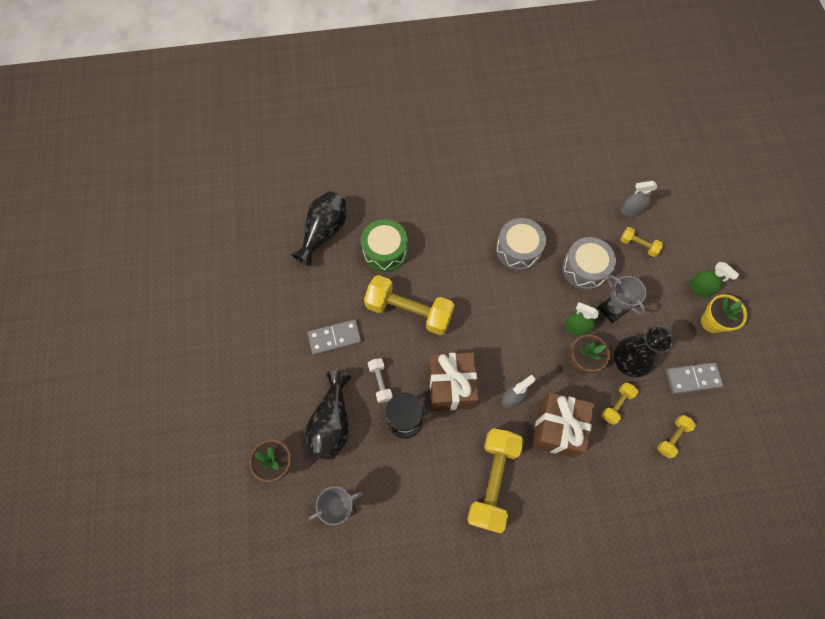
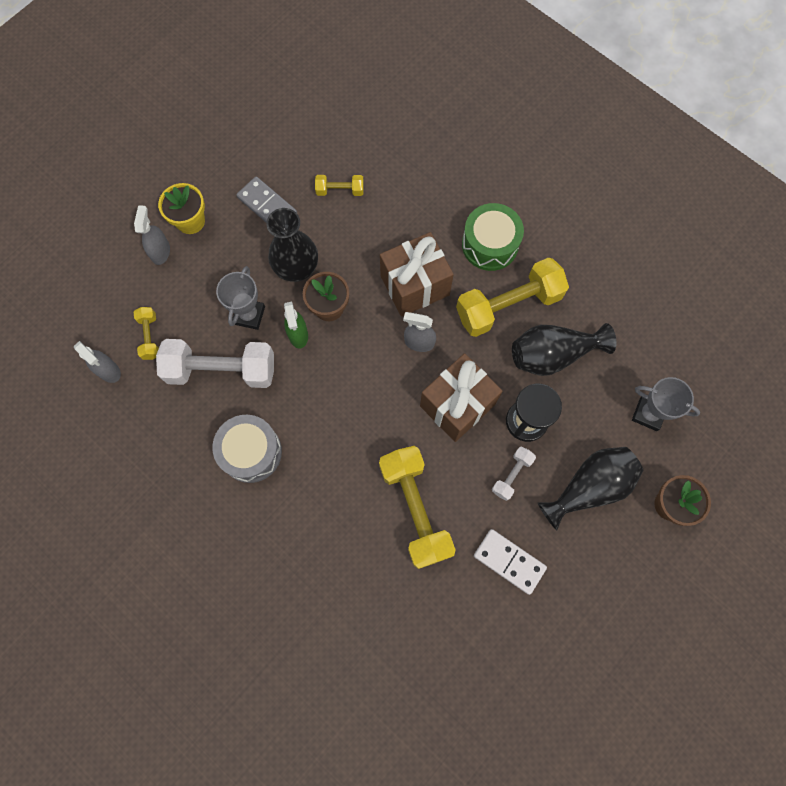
camera: 130 degrees left, 5 degrees up
(324, 232) = (402, 690): black vase -> black vase (552, 355)
(334, 338) = (509, 561): grey domino -> white domino
(385, 251) = (368, 595): green drum -> green drum (490, 244)
(584, 269) = (221, 370): grey drum -> white dumbbell
(616, 405) = (348, 251): yellow dumbbell -> none
(699, 289) = (160, 252): green spray bottle -> grey spray bottle

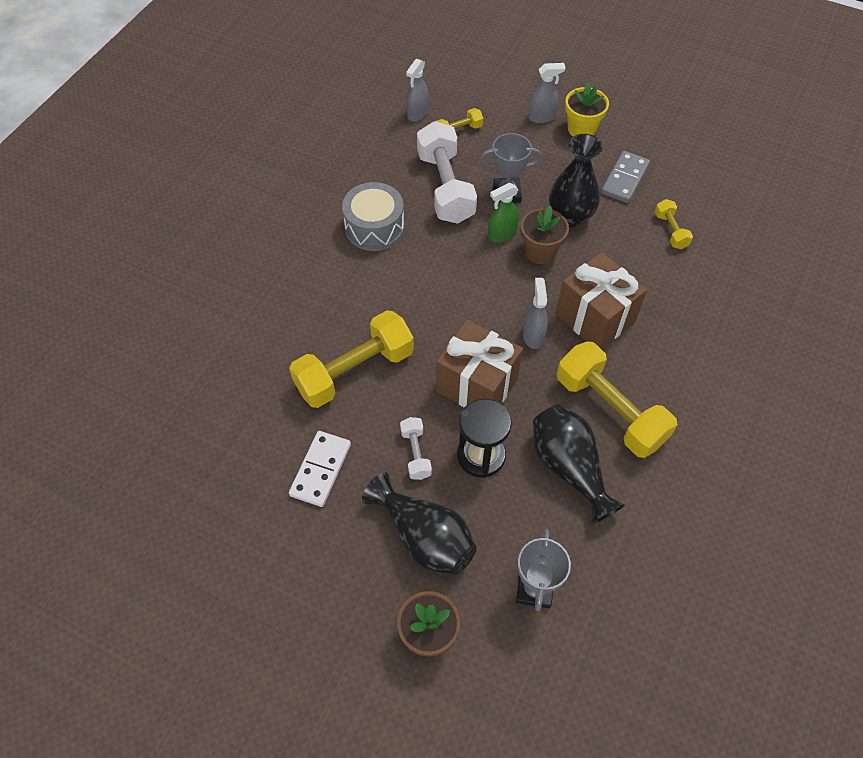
camera: 75 degrees right, 15 degrees down
(490, 244) = (675, 377): green drum -> none
(512, 475) = (415, 453): white dumbbell -> white dumbbell turned 60 degrees clockwise

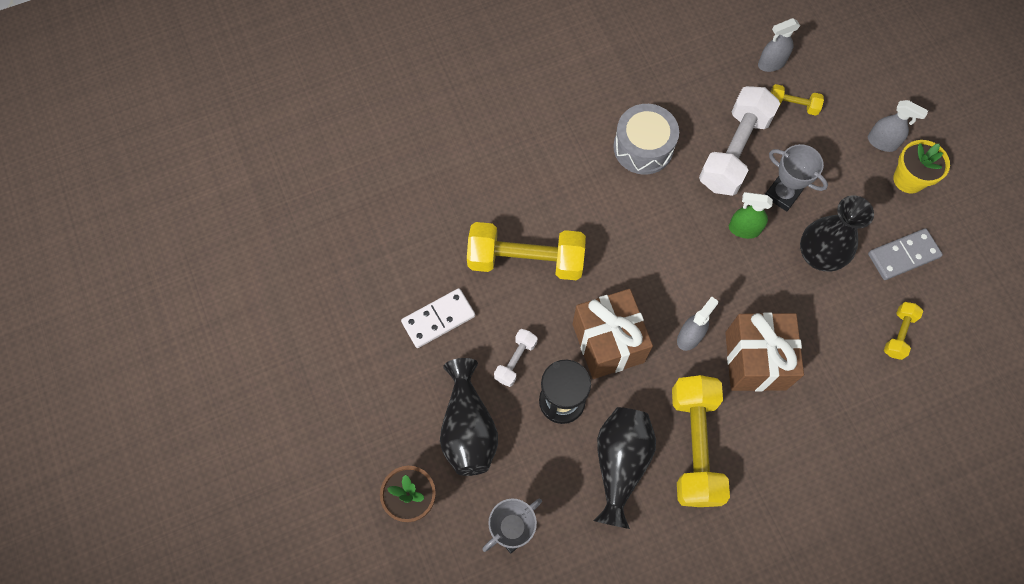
camera: 40 degrees right, 10 degrees up
(540, 251) = (762, 268): brown flower pot -> none

